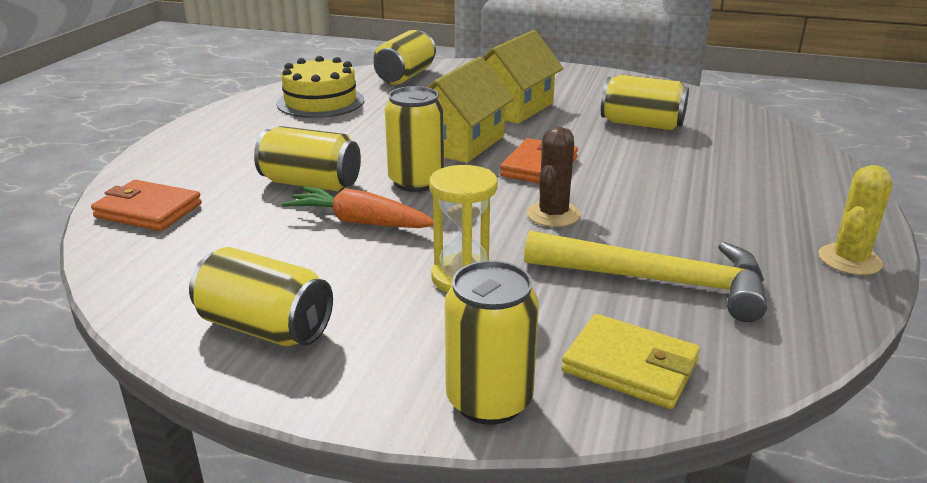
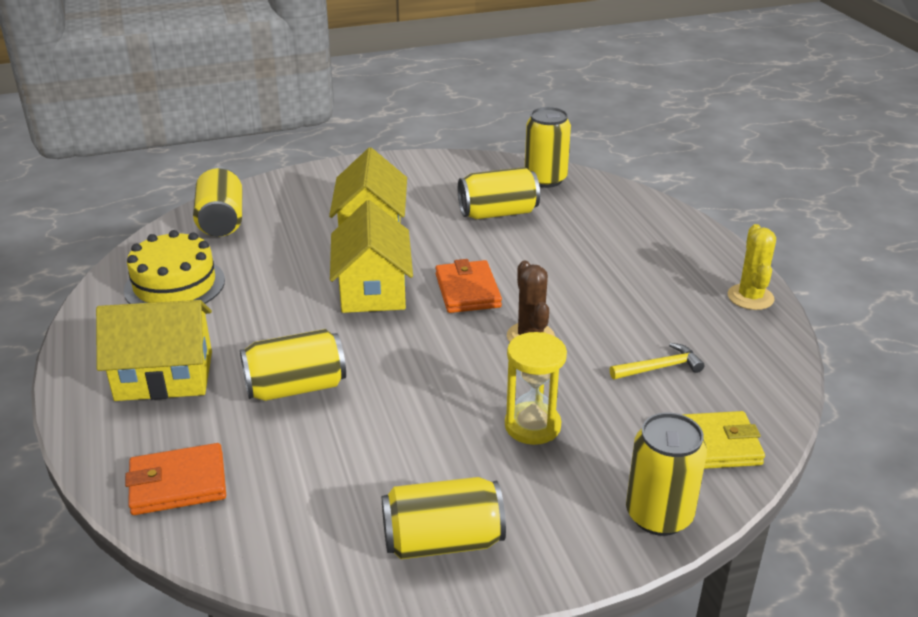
camera: 35 degrees left, 5 degrees up
(236, 148) = (164, 376): none -> yellow house
(359, 222) = (390, 409): orange carrot -> none
(416, 182) = (386, 347): yellow can -> yellow can (545, 179)
(658, 281) = (659, 367): yellow hammer -> yellow hammer, size x0.48

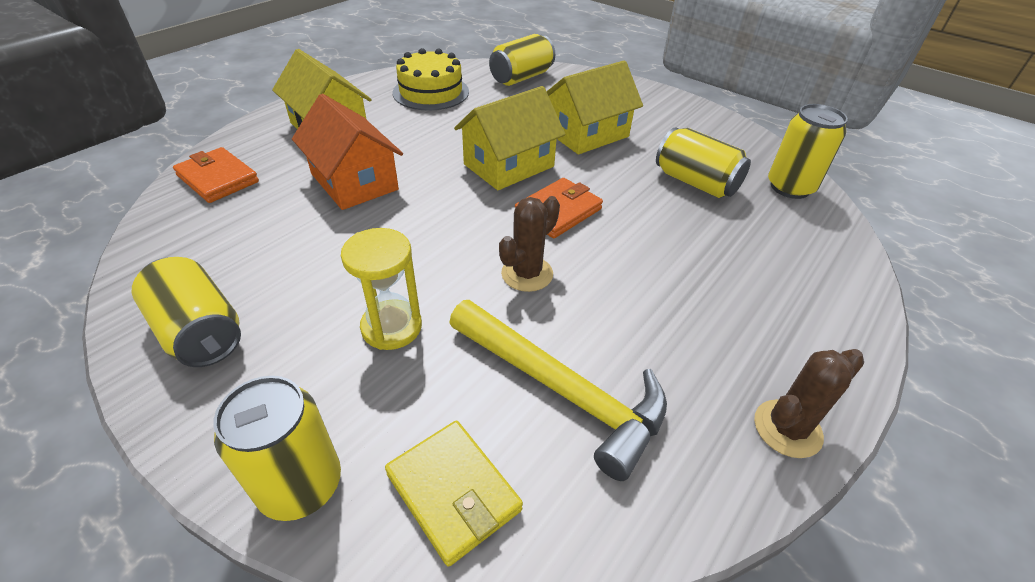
camera: 55 degrees right, 10 degrees up
(296, 387) = (354, 181): yellow can -> orange house
(659, 367) = (562, 390): yellow hammer -> yellow hammer, size x2.07
(750, 297) = (787, 428): yellow cactus -> brown cactus

